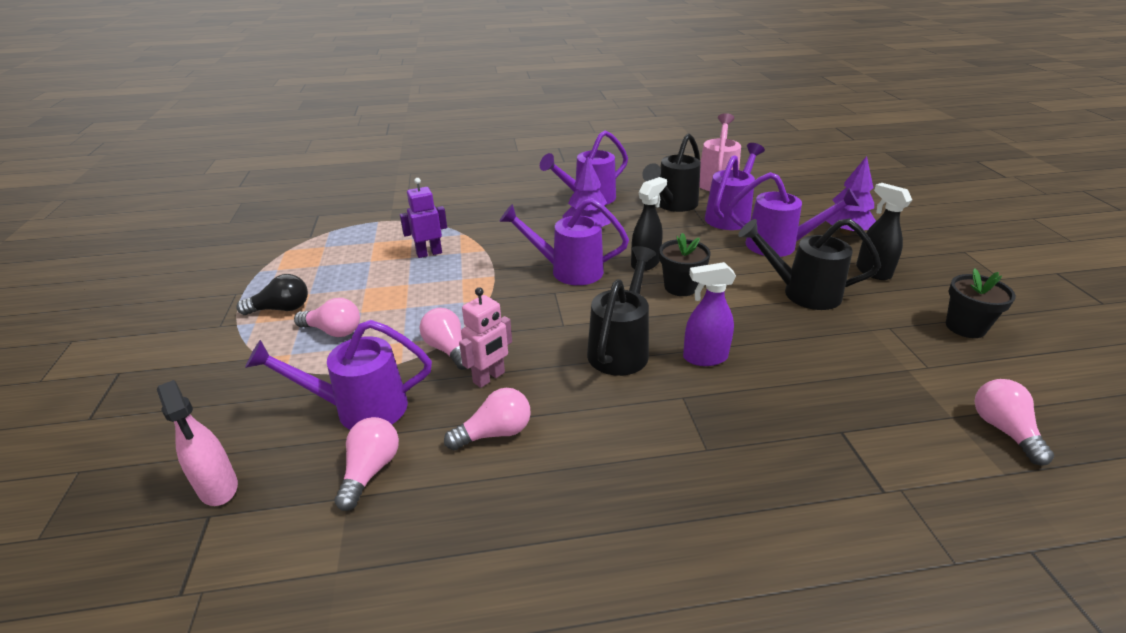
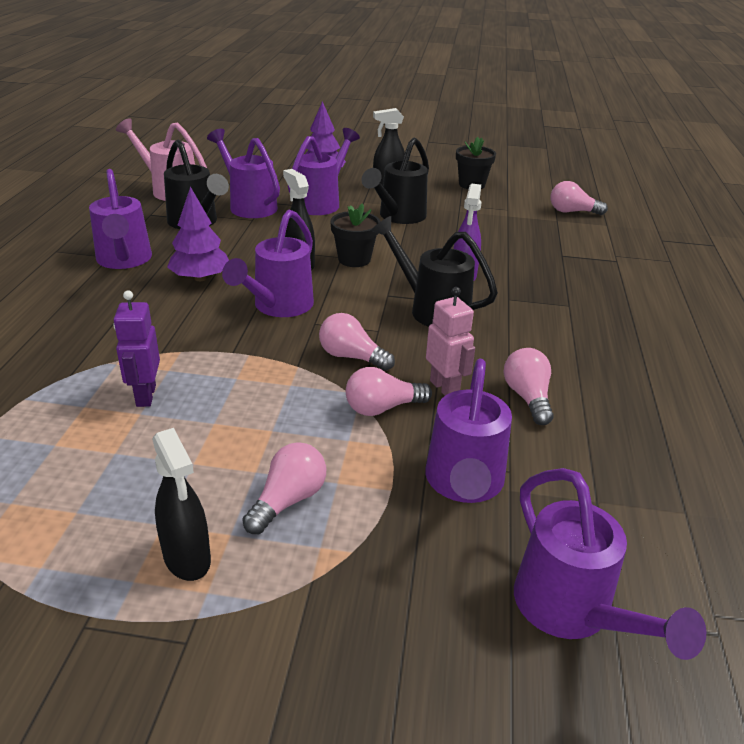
camera: 75 degrees left, 0 degrees up
(218, 488) = (571, 611): pink spray bottle -> purple watering can
(281, 309) = (187, 558): black light bulb -> black spray bottle
(370, 471) = (563, 482): pink light bulb -> pink light bulb (351, 357)

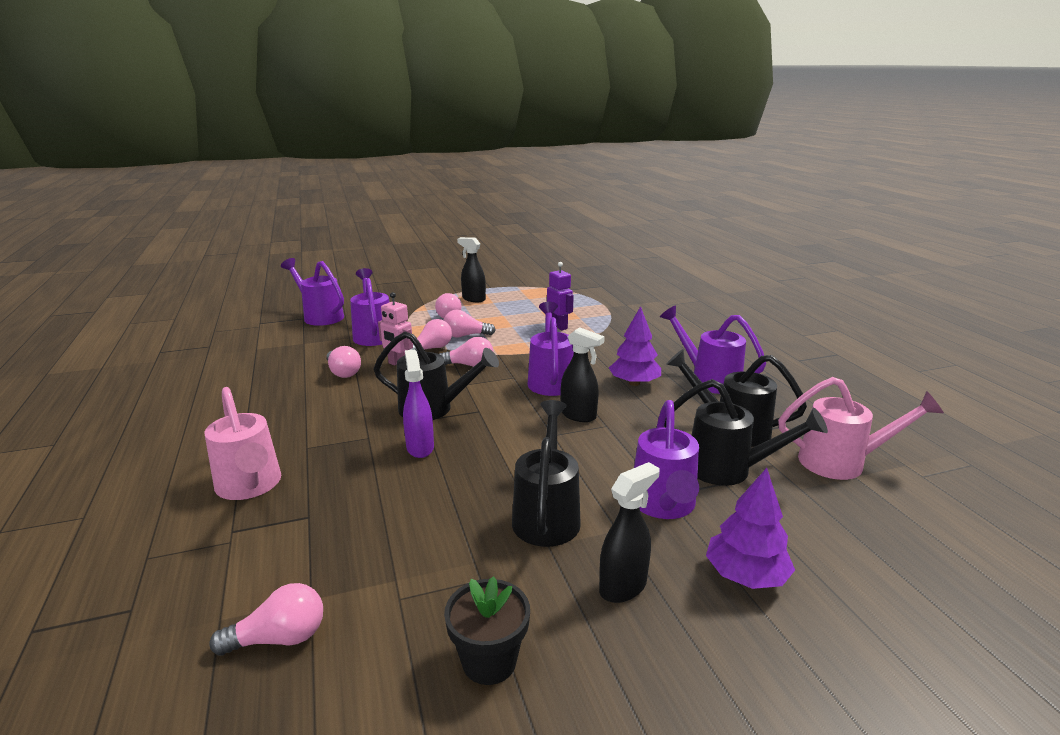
camera: 155 degrees right, 10 degrees down
(249, 205) = (728, 470): purple watering can -> black watering can
(309, 423) = (465, 336): none -> pink light bulb
(354, 259) = (538, 435): black flower pot -> none
(613, 285) = (250, 486): none -> pink watering can

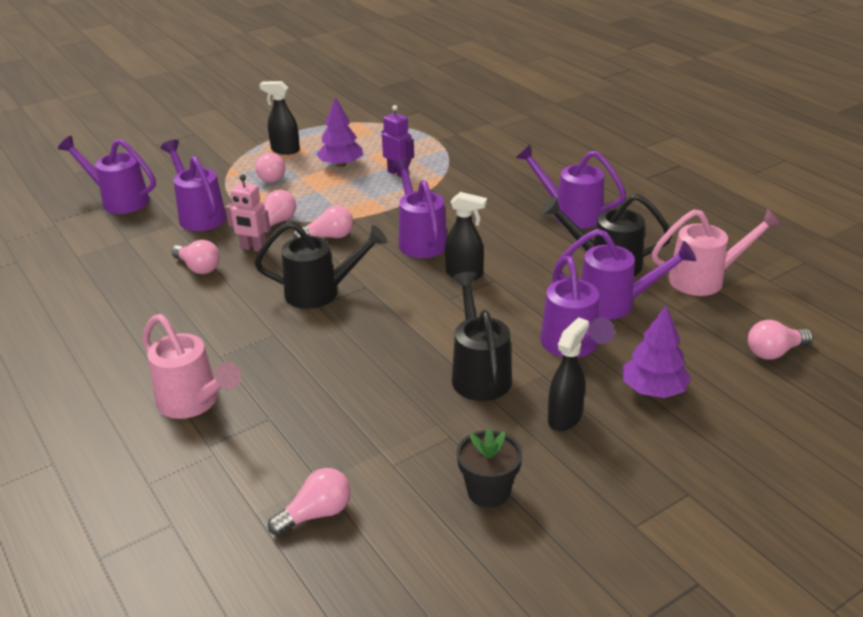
camera: 15 degrees left, 10 degrees up
(420, 447) = (331, 334): purple spray bottle -> none
(465, 336) = (304, 201): pink light bulb -> pink light bulb (774, 352)
(634, 383) = (502, 230): purple tree -> purple tree (341, 165)
(728, 470) = (615, 304): black watering can -> purple watering can

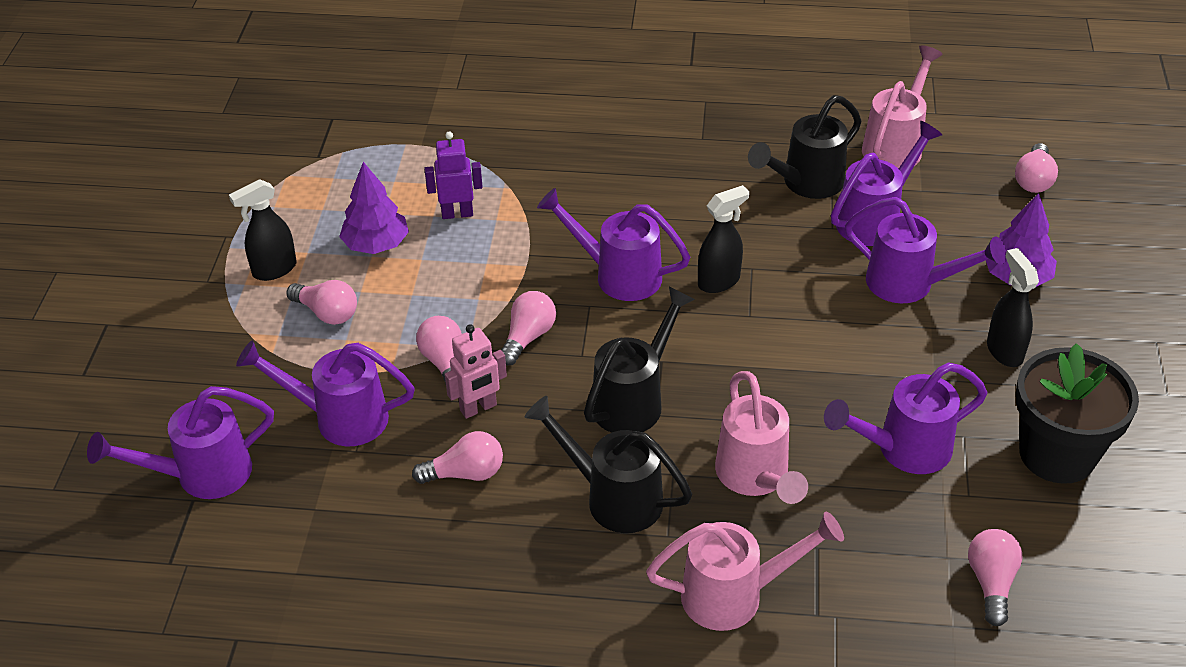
camera: 50 degrees left, 10 degrees up
(306, 365) = (755, 477): none -> pink watering can
(479, 373) = (890, 365): black watering can -> black watering can (614, 497)
(488, 491) = (1057, 454): black flower pot -> black flower pot, size x1.69
(570, 214) = (695, 150): purple watering can -> purple watering can (903, 449)

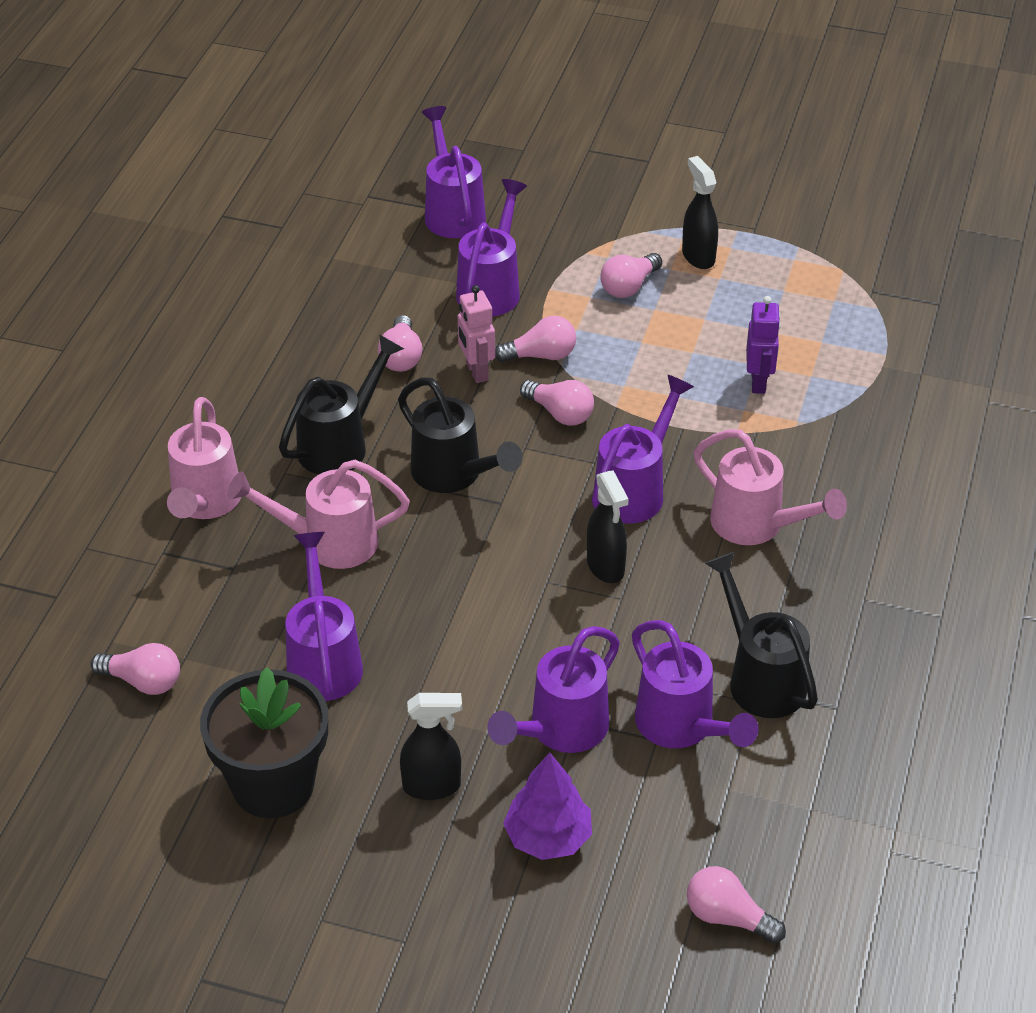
camera: 100 degrees right, 0 degrees up
(376, 245) = (721, 323): purple tree -> none
(896, 145) = (823, 787): pink watering can -> pink watering can (756, 525)

